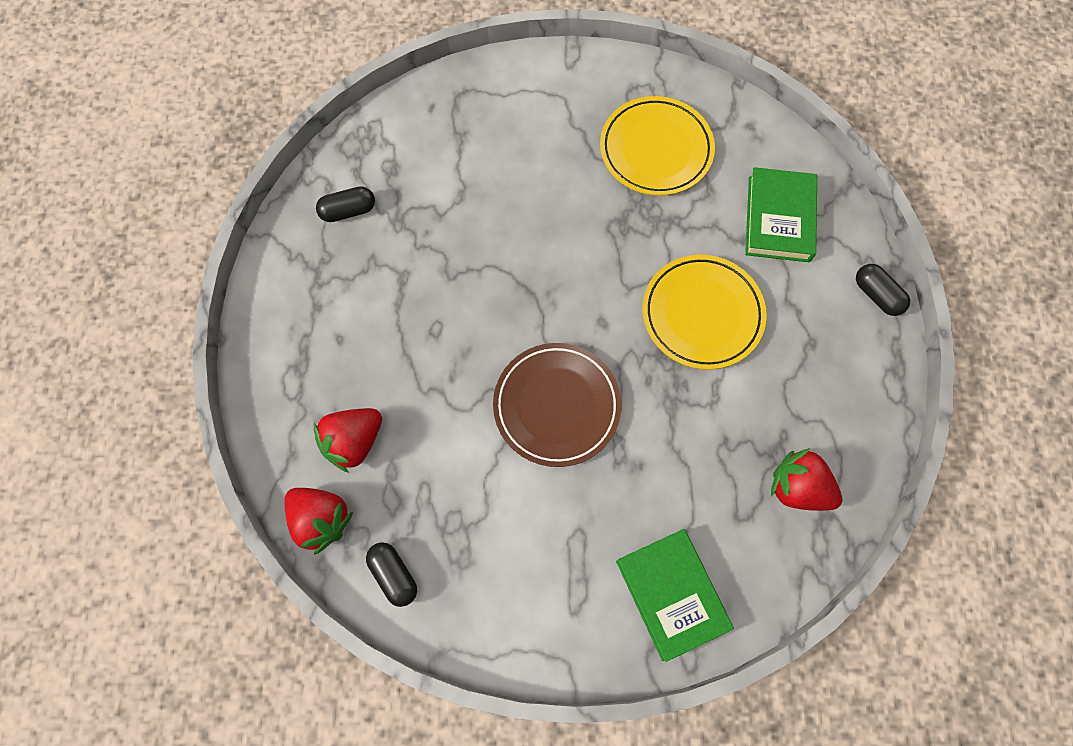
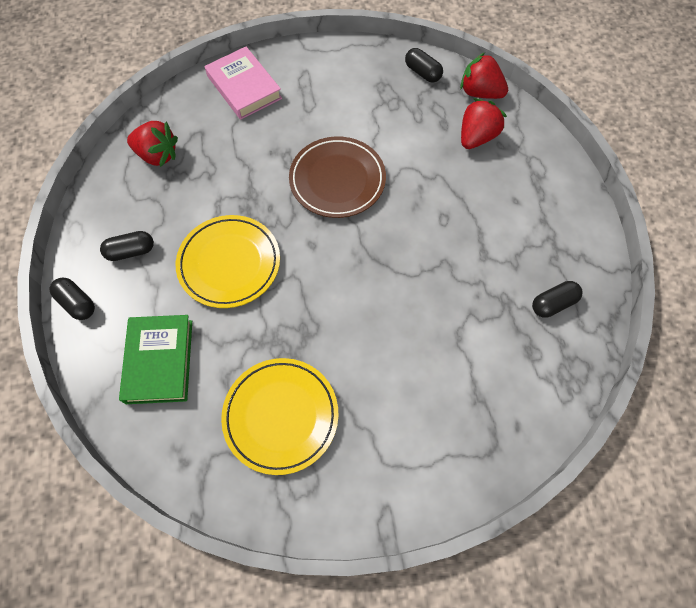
camera: 170 degrees right, 5 degrees down
(671, 594) = (244, 87): green book -> pink book
(821, 349) = (131, 251): none -> black capsule

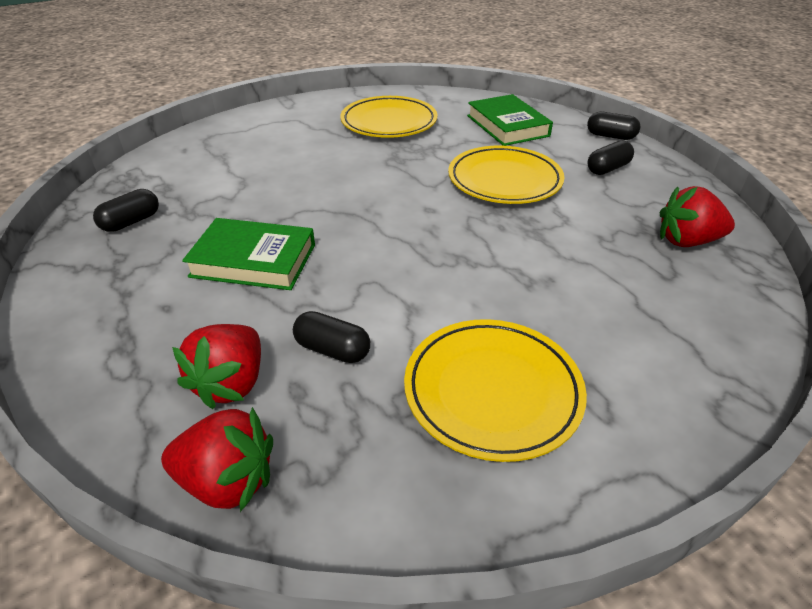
camera: 160 degrees right, 25 degrees down
(244, 87) = (680, 355): pink book -> none
(337, 180) = (437, 270): brown plate -> none
(349, 97) = (492, 391): none -> yellow plate
(422, 72) = (368, 493): black capsule -> black capsule (332, 350)
(457, 227) = (253, 260): none -> green book

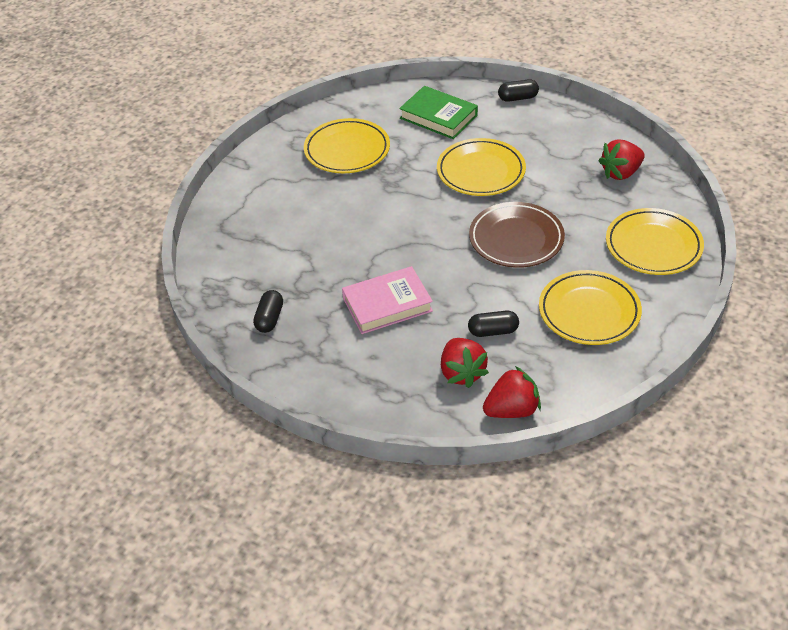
camera: 30 degrees left, 5 degrees up
(253, 260) = (387, 304): green book -> pink book
(478, 257) = (516, 239): none -> brown plate
(607, 169) = (538, 132): black capsule -> none
(673, 346) = (653, 246): none -> yellow plate

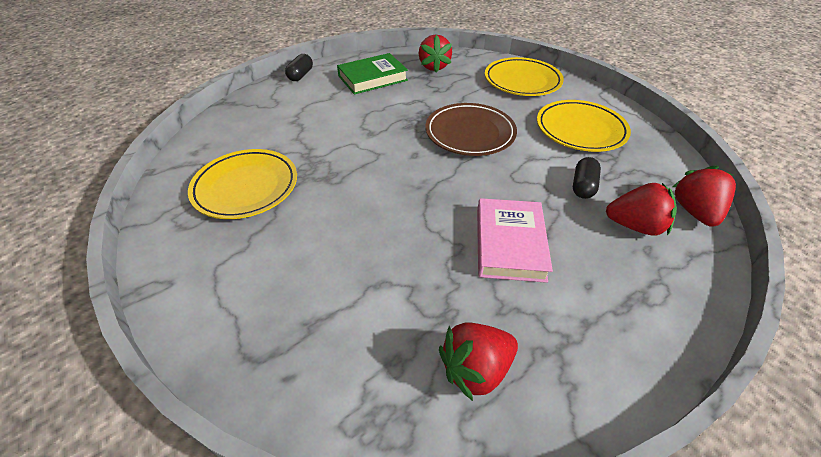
camera: 65 degrees left, 0 degrees up
(269, 318) = (475, 369): black capsule -> red strawberry
(438, 117) = (272, 117): green book -> green book (372, 78)
(481, 171) = (368, 121): yellow plate -> none

